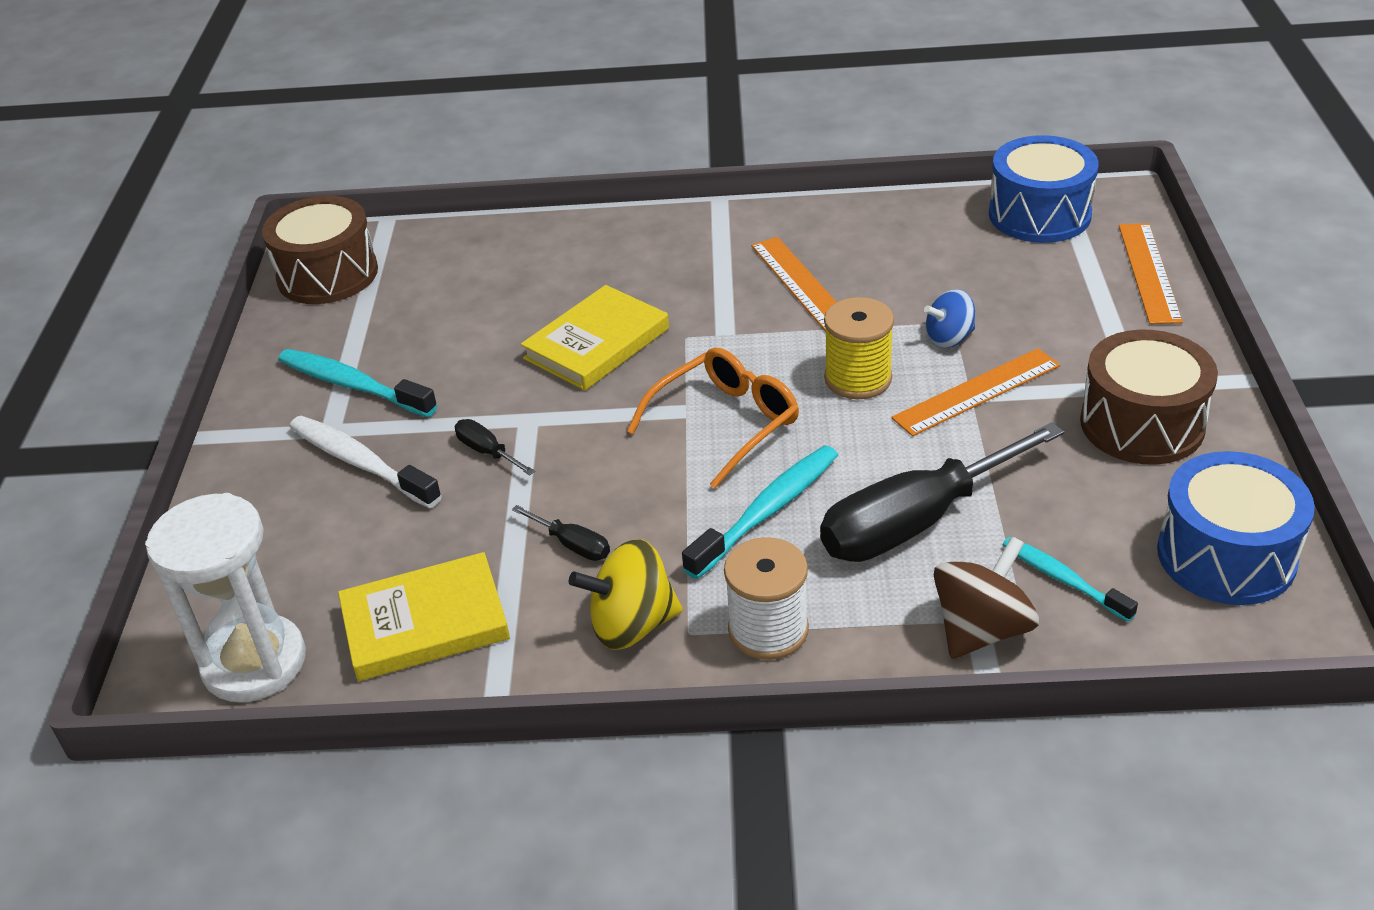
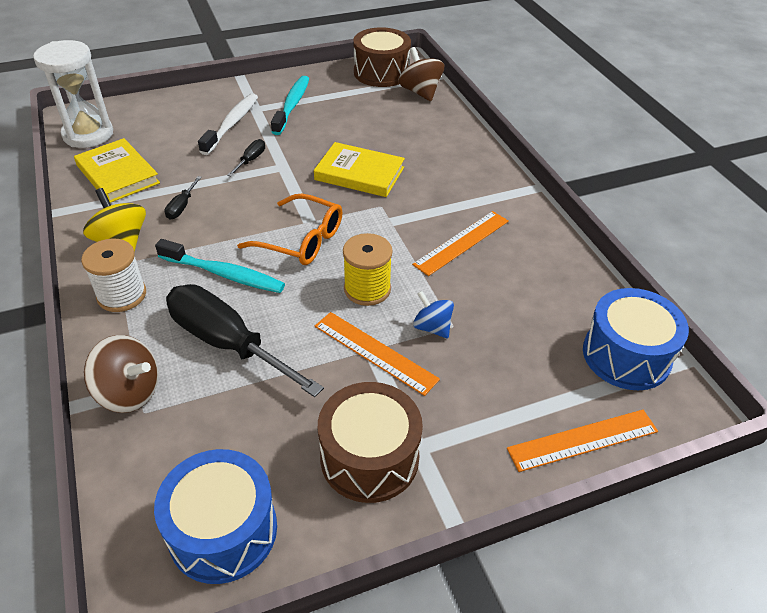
camera: 65 degrees right, 5 degrees up
(418, 247) = (420, 92): none -> brown spinning top
(1063, 579) = (182, 429): turquoise toothbrush -> none

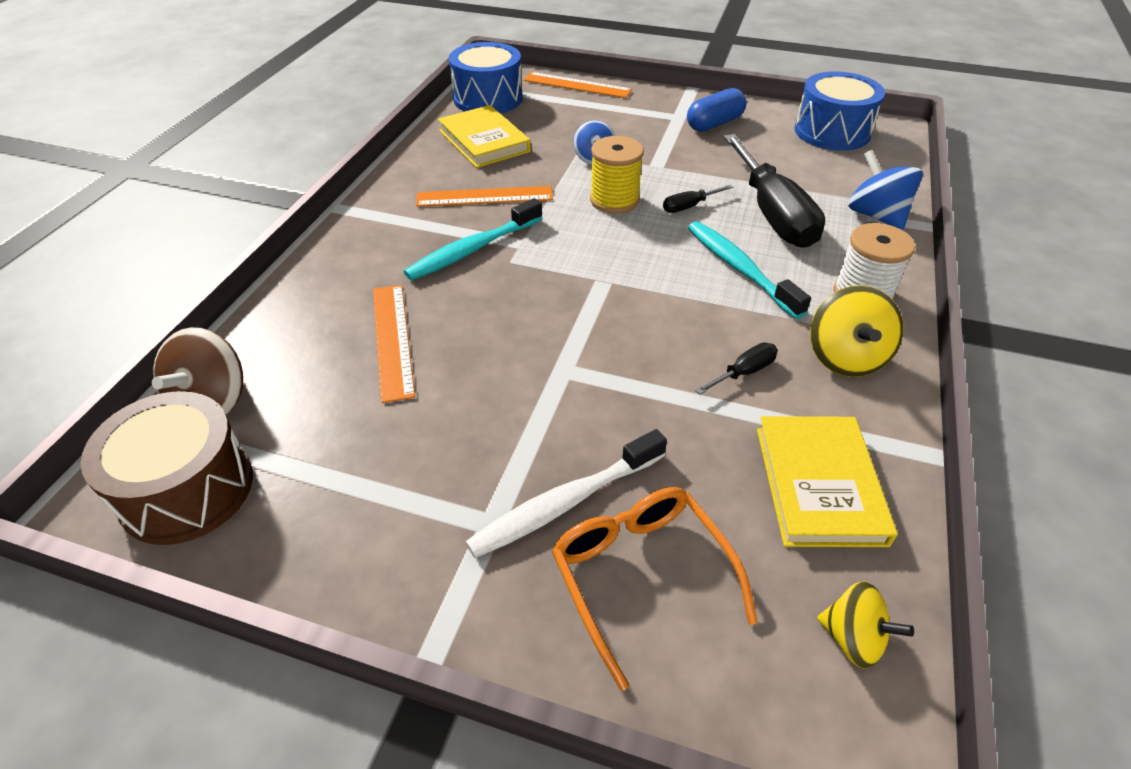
camera: 140 degrees left, 0 degrees up
(88, 134) = (852, 638): white hourglass -> yellow spinning top
(129, 392) = (876, 216): brown spinning top -> blue spinning top
(251, 160) = (597, 404): black screwdriver -> black screwdriver (689, 206)
(292, 105) = (425, 493): turquoise toothbrush -> turquoise toothbrush (472, 249)
(301, 240) = (631, 265): orange glasses -> orange glasses (641, 576)
(359, 173) = (483, 309): yellow book -> yellow book (484, 141)
(369, 457) = (714, 124): brown drum -> blue capsule
(375, 352) = (655, 163): orange ruler -> orange ruler (392, 340)

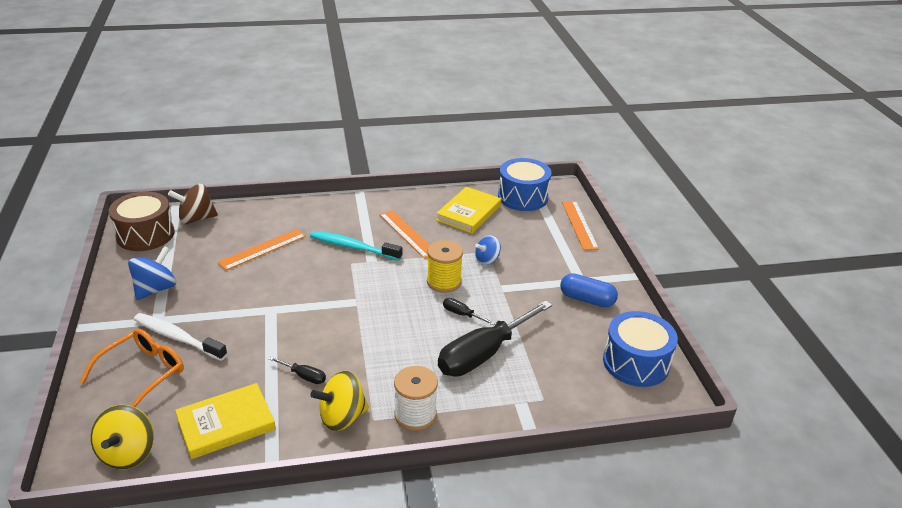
camera: 60 degrees right, 10 degrees down
(739, 268) = (406, 352): turquoise toothbrush -> none
(852, 638) = (128, 453): yellow spinning top -> yellow spinning top, size x1.52
(876, 216) = (524, 407): blue spinning top -> blue spinning top (155, 289)

